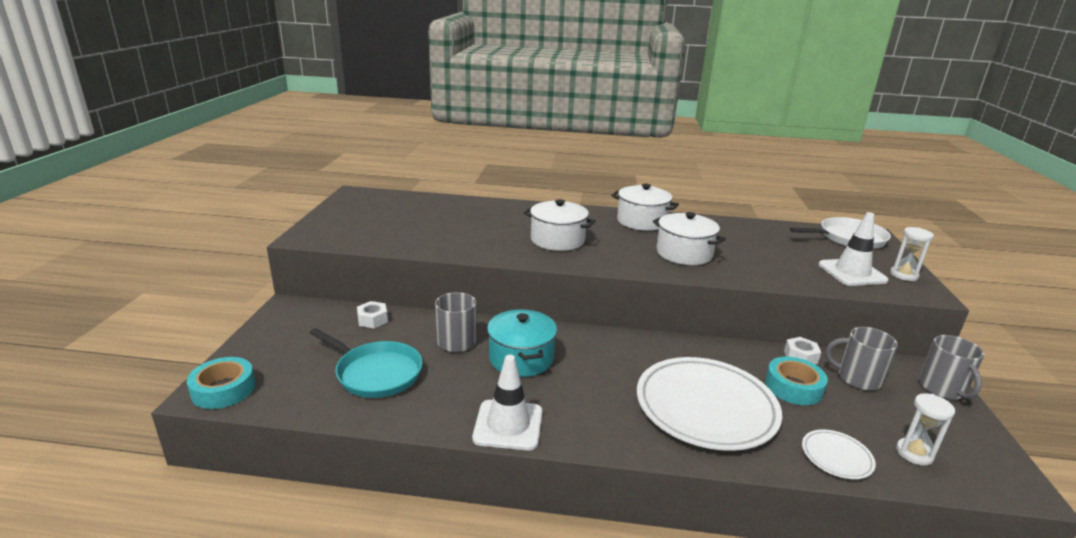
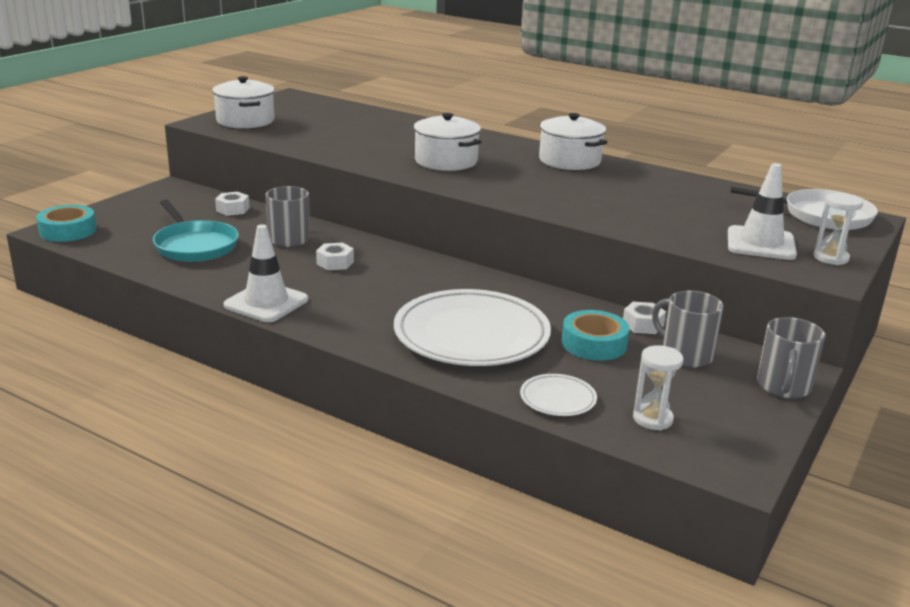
camera: 25 degrees right, 0 degrees up
(521, 358) = (335, 263): turquoise pot -> white nut
(684, 253) = (573, 194): white pot -> white pot (245, 121)

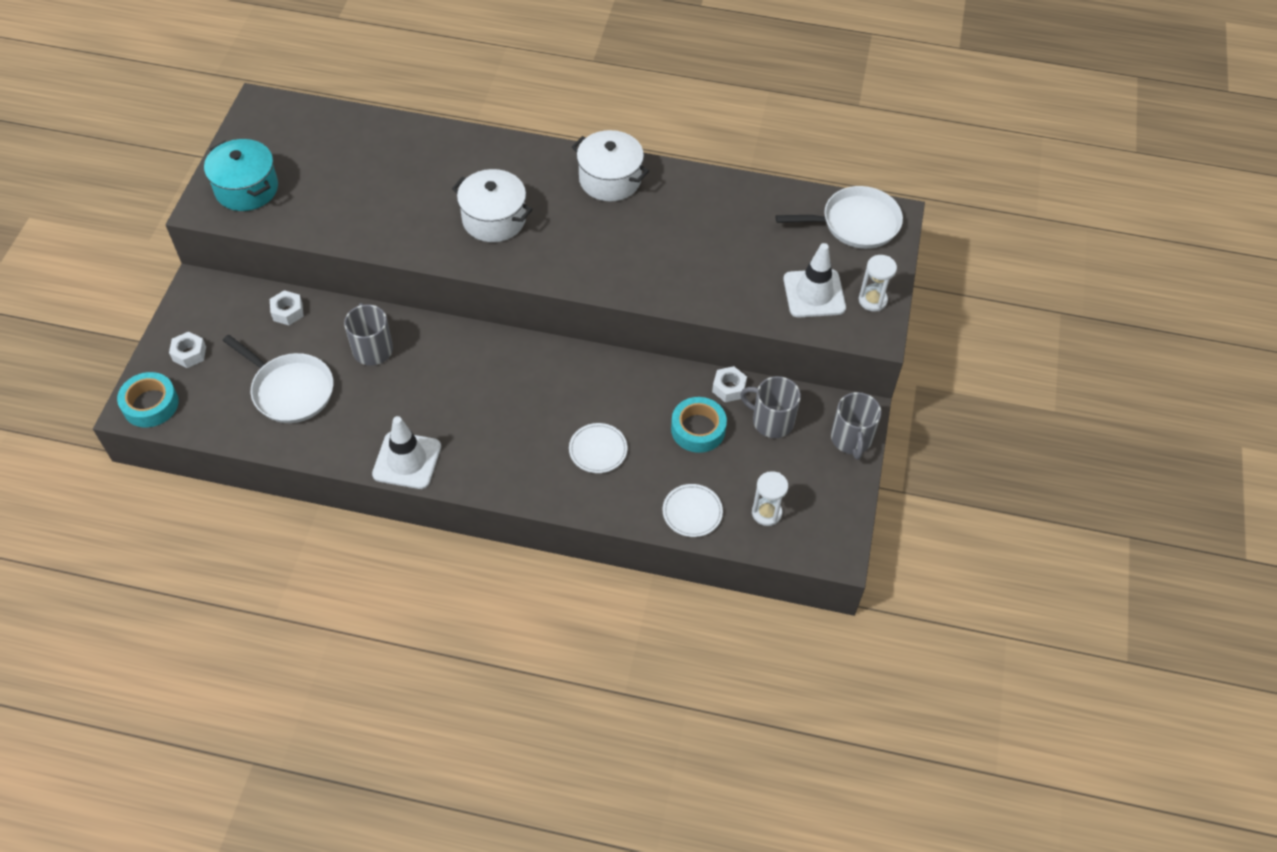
camera: 20 degrees left, 30 degrees up
(195, 246) = (290, 390): turquoise pan -> white pan
(245, 121) = (246, 188): white pot -> turquoise pot
(335, 263) = (435, 377): white nut -> white nut (189, 353)
(471, 335) = (598, 450): white plate -> white plate, size x0.44

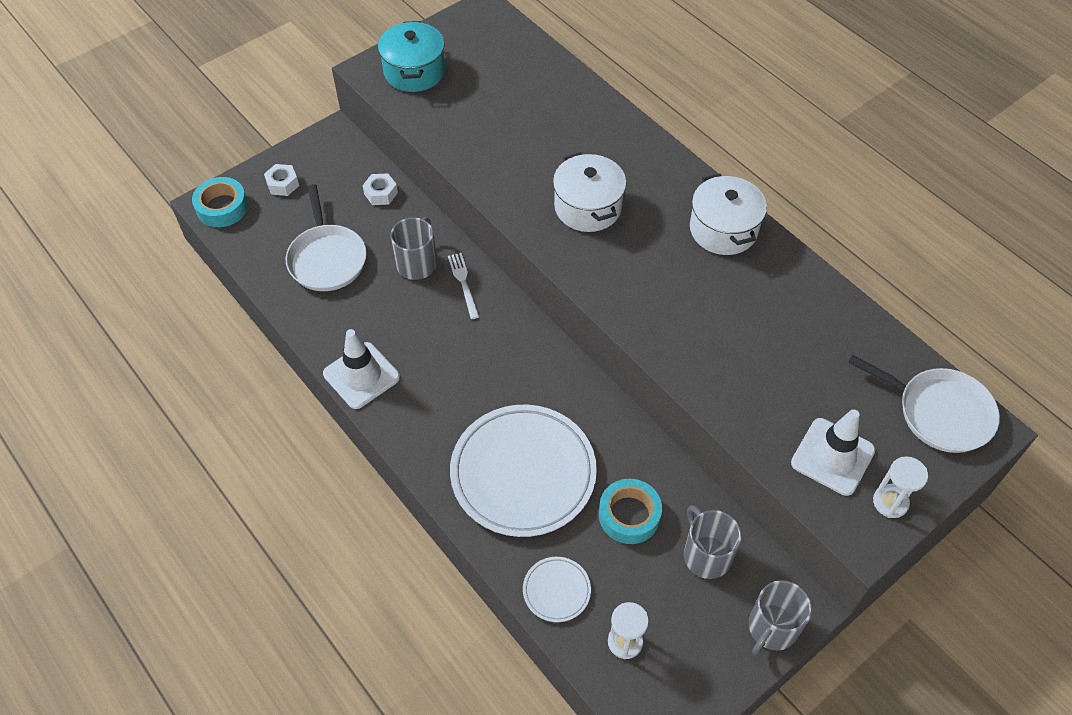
camera: 40 degrees right, 0 degrees up
(425, 341) = (463, 283): none -> white fork
(598, 450) = (523, 473): white plate -> white plate, size x2.28
(729, 388) = (692, 495): white nut -> none

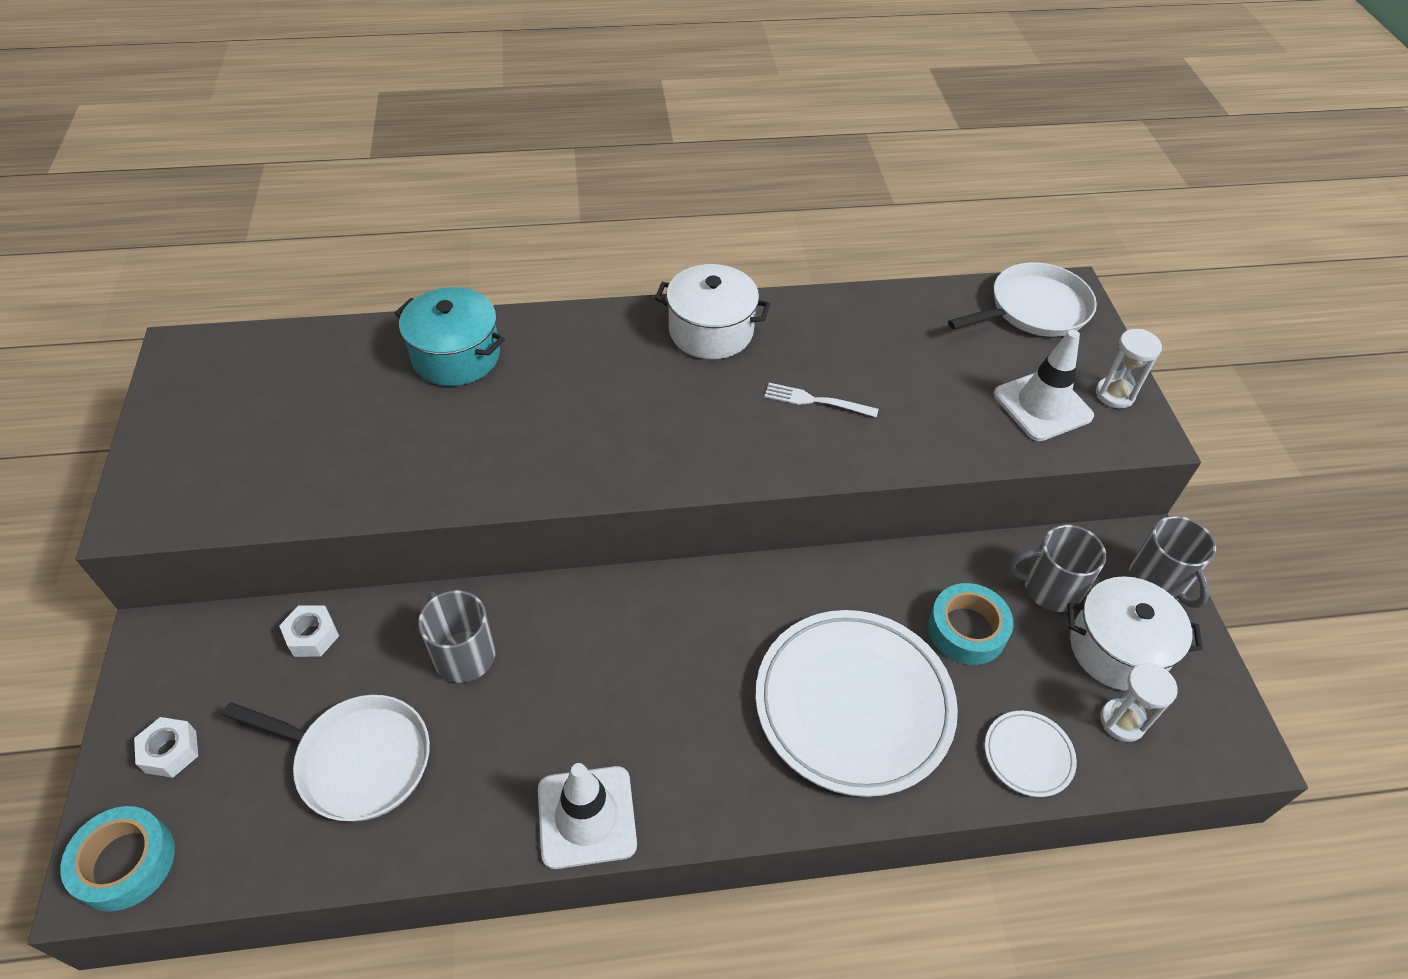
camera: 60 degrees left, 5 degrees down
(414, 71) = (196, 470): turquoise pot -> turquoise pot (456, 356)
(463, 283) = (537, 619): white fork -> white fork (816, 401)
(588, 207) = (582, 420): white pot -> white pot (1117, 649)

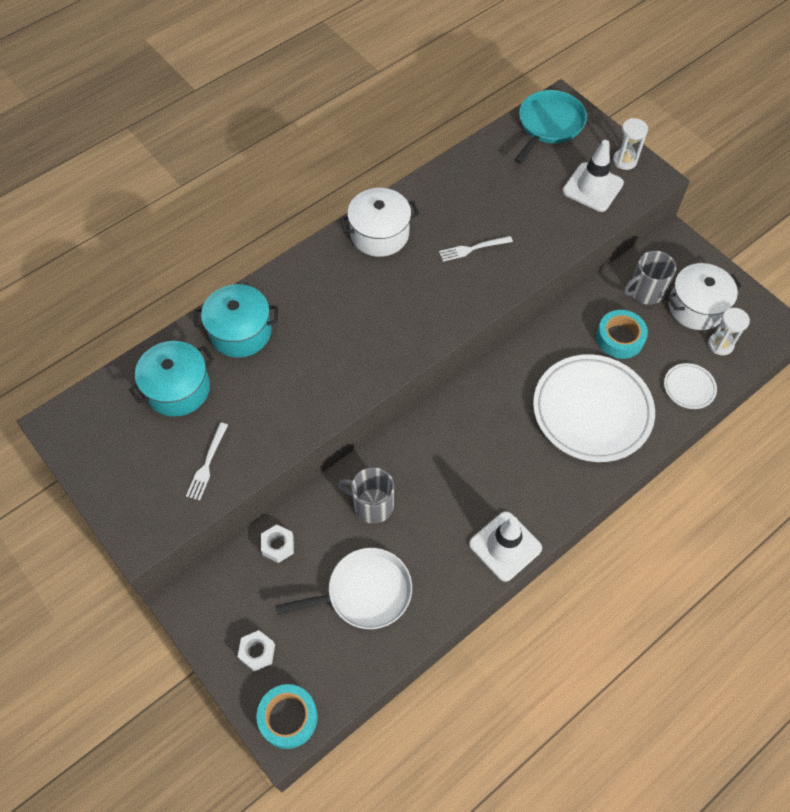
camera: 30 degrees left, 10 degrees up
(284, 477) = (207, 464): none -> white fork
(333, 380) = (178, 389): none -> turquoise pot
(1034, 309) = (549, 125): white pan -> turquoise pan
(1158, 581) = (693, 258): grey mug -> none

